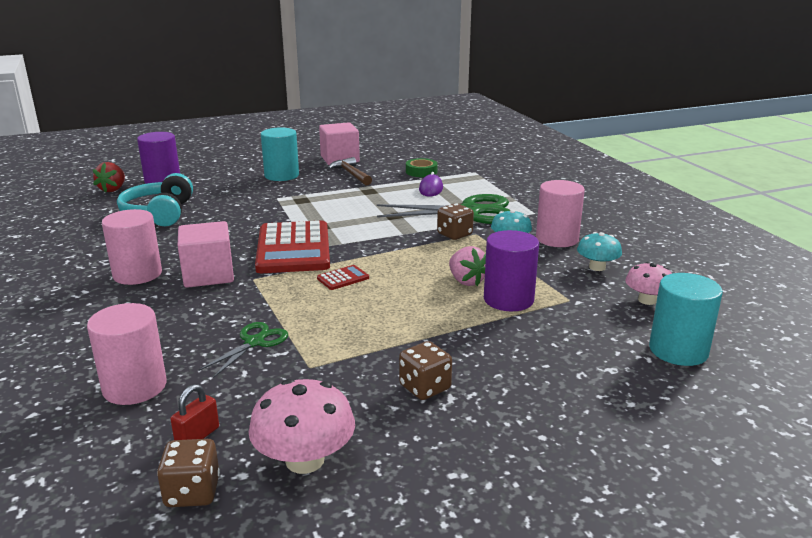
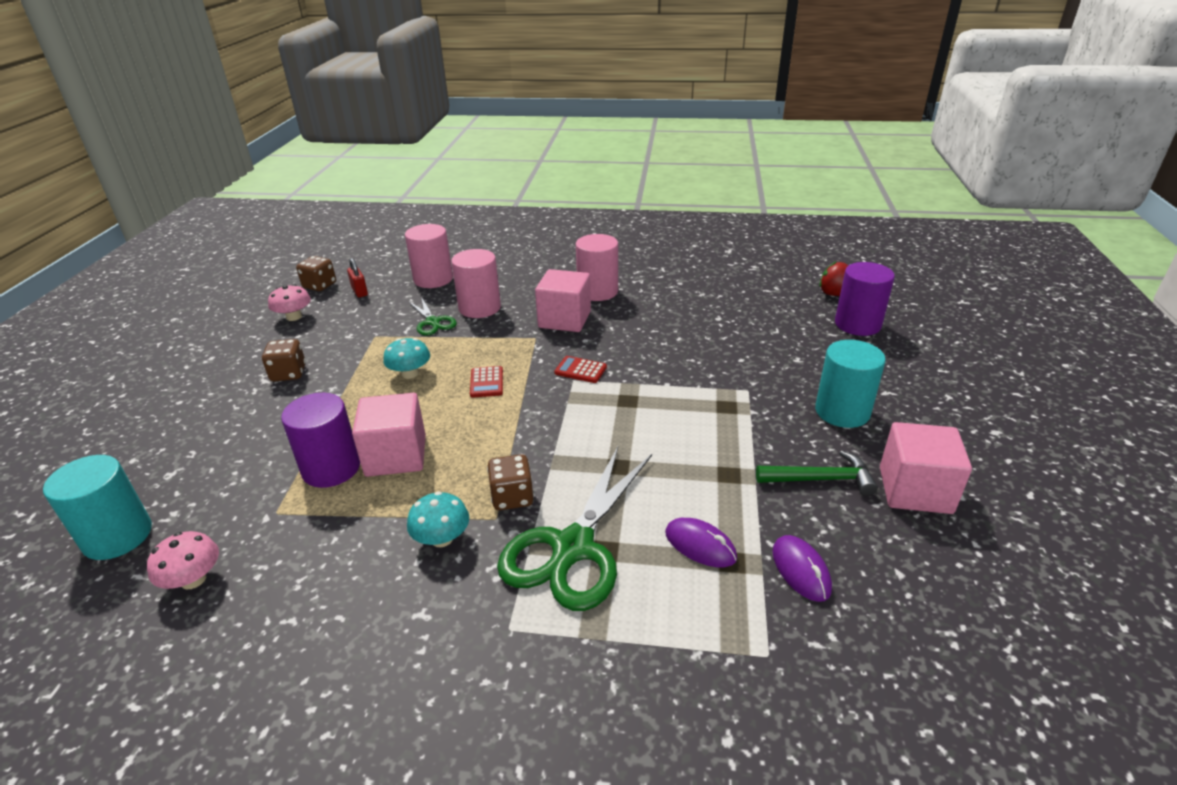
camera: 120 degrees right, 10 degrees up
(159, 213) = (740, 312): turquoise headphones -> none
(293, 249) = (580, 370): red calculator -> red calculator, size x0.40
(305, 460) = (294, 317): pink mushroom -> pink mushroom, size x0.65
(351, 174) = (821, 479): brown hammer -> green hammer
(421, 171) = (801, 570): green tape -> purple mouse
(466, 281) = (396, 456): pink strawberry -> pink cube
(557, 239) = (404, 596): pink cylinder -> pink cylinder (479, 308)
(597, 267) = (298, 586): turquoise mushroom -> turquoise mushroom (410, 373)

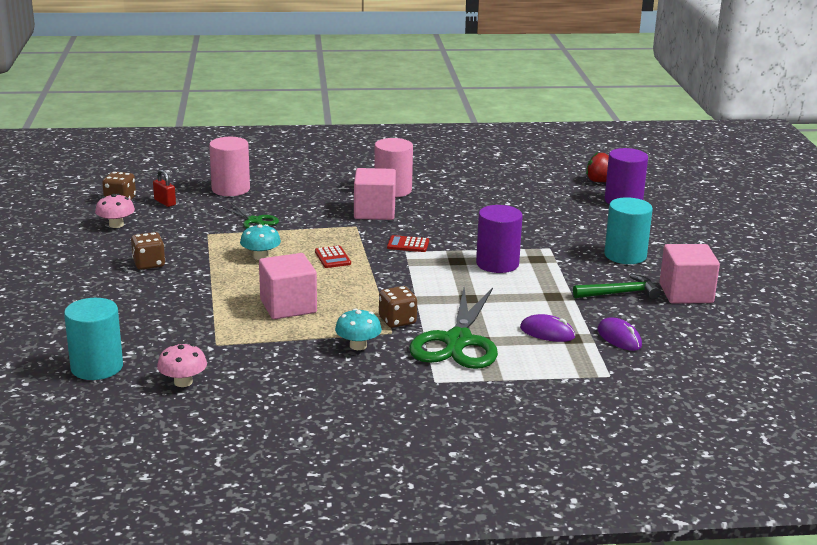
camera: 15 degrees left, 10 degrees down
(331, 468) = (240, 317): purple cylinder -> purple cylinder (497, 264)
(479, 308) = (291, 208): pink cylinder -> none

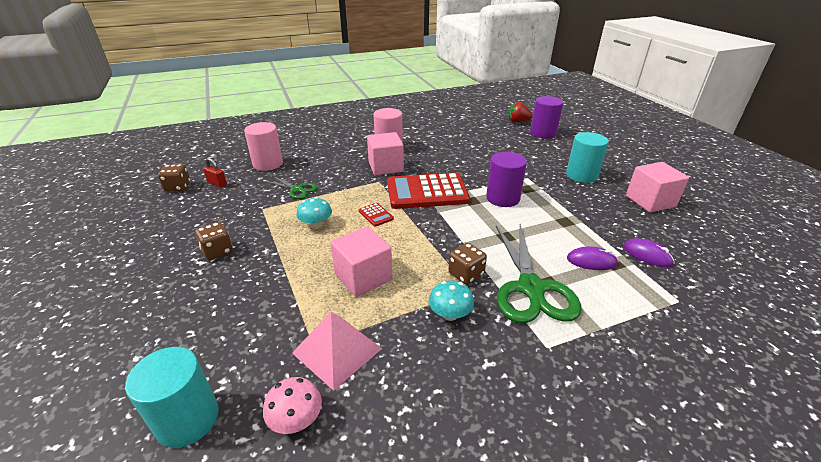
camera: 15 degrees left, 10 degrees up
(116, 225) = (178, 213): pink mushroom -> none
(236, 351) = (337, 350): none -> pink pyramid
(408, 244) = (427, 192): red calculator -> red calculator, size x2.48
(620, 293) = (608, 209): green hammer -> none

